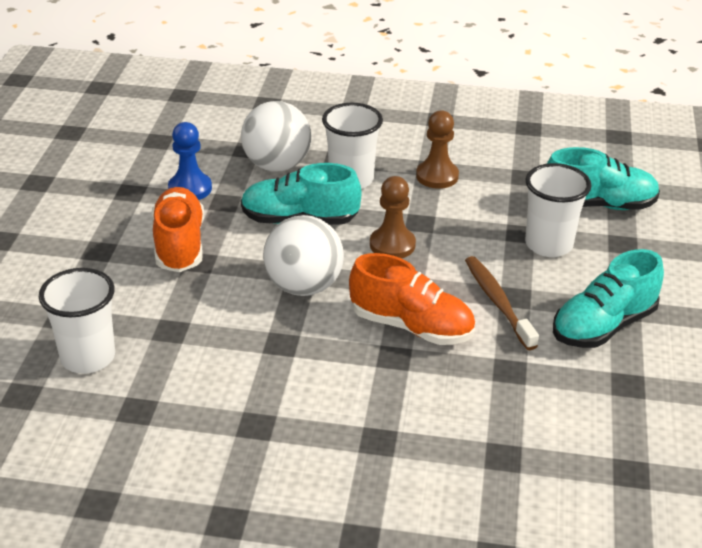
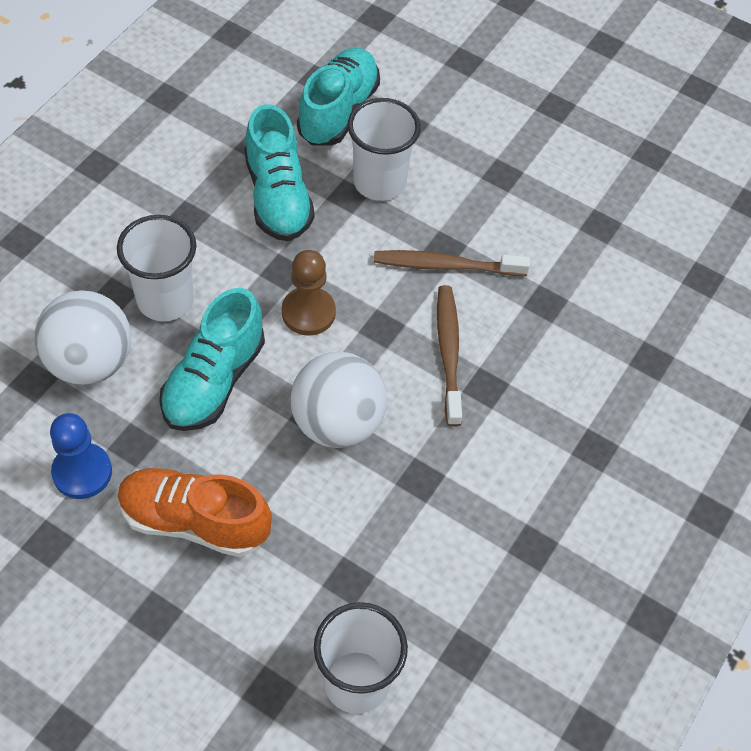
camera: 70 degrees left, 20 degrees up
(411, 326) = (448, 353): orange shoe -> brown toothbrush
(437, 176) = (208, 218): brown pawn -> none
(603, 326) = (518, 202): turquoise shoe -> turquoise shoe (278, 197)

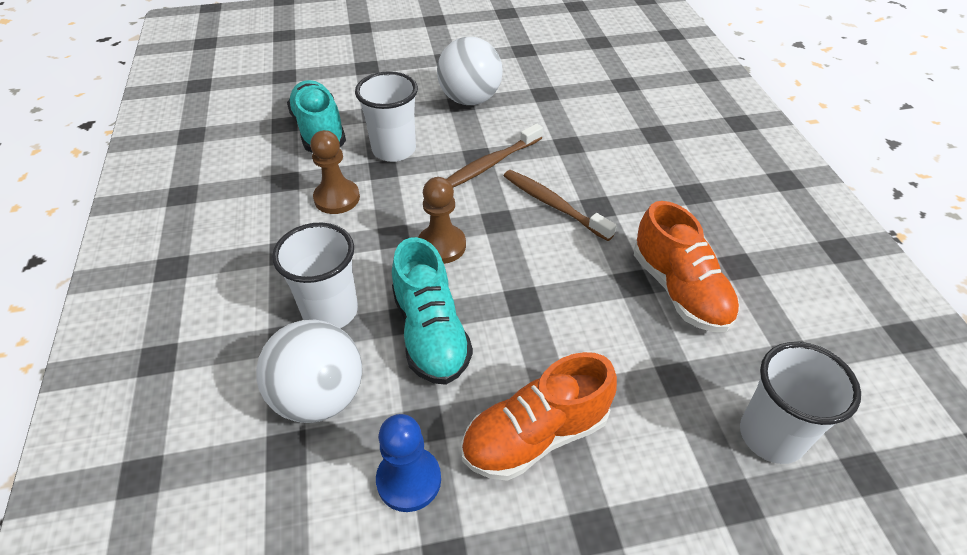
camera: 40 degrees left, 10 degrees down
(278, 197) = (337, 198): turquoise shoe -> brown pawn
(337, 423) = (544, 292): white ball -> white ball (470, 99)
(449, 520) = (680, 290): none -> orange shoe

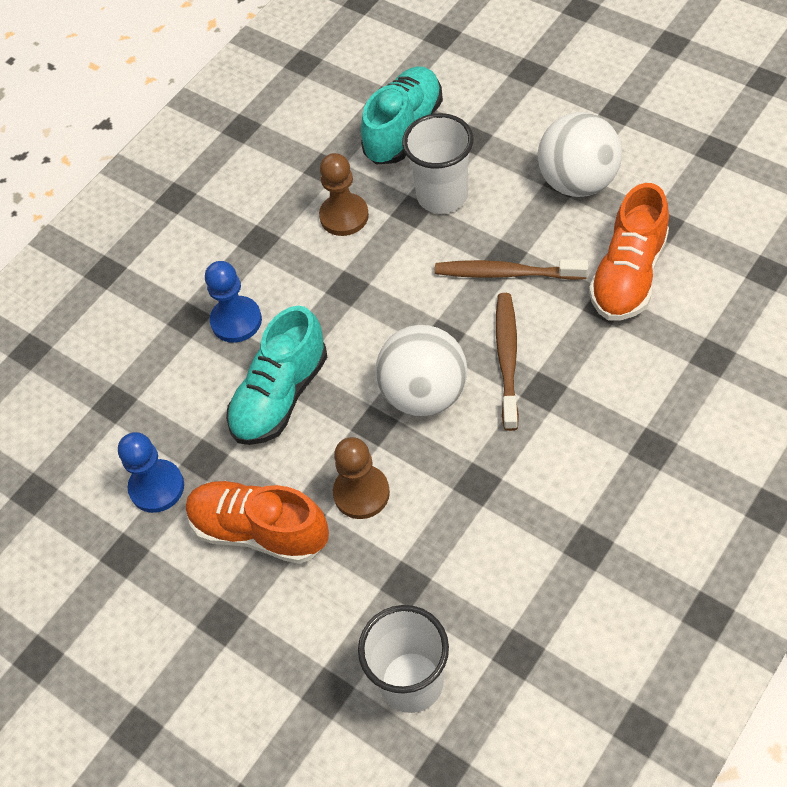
camera: 55 degrees right, 10 degrees up
(319, 397) = (165, 383): white ball -> white ball (424, 394)
(330, 311) = (236, 321): white cup -> blue pawn
(441, 246) = (371, 326): brown pawn -> brown pawn (361, 493)
(680, 290) = (504, 522): orange shoe -> orange shoe (628, 275)

